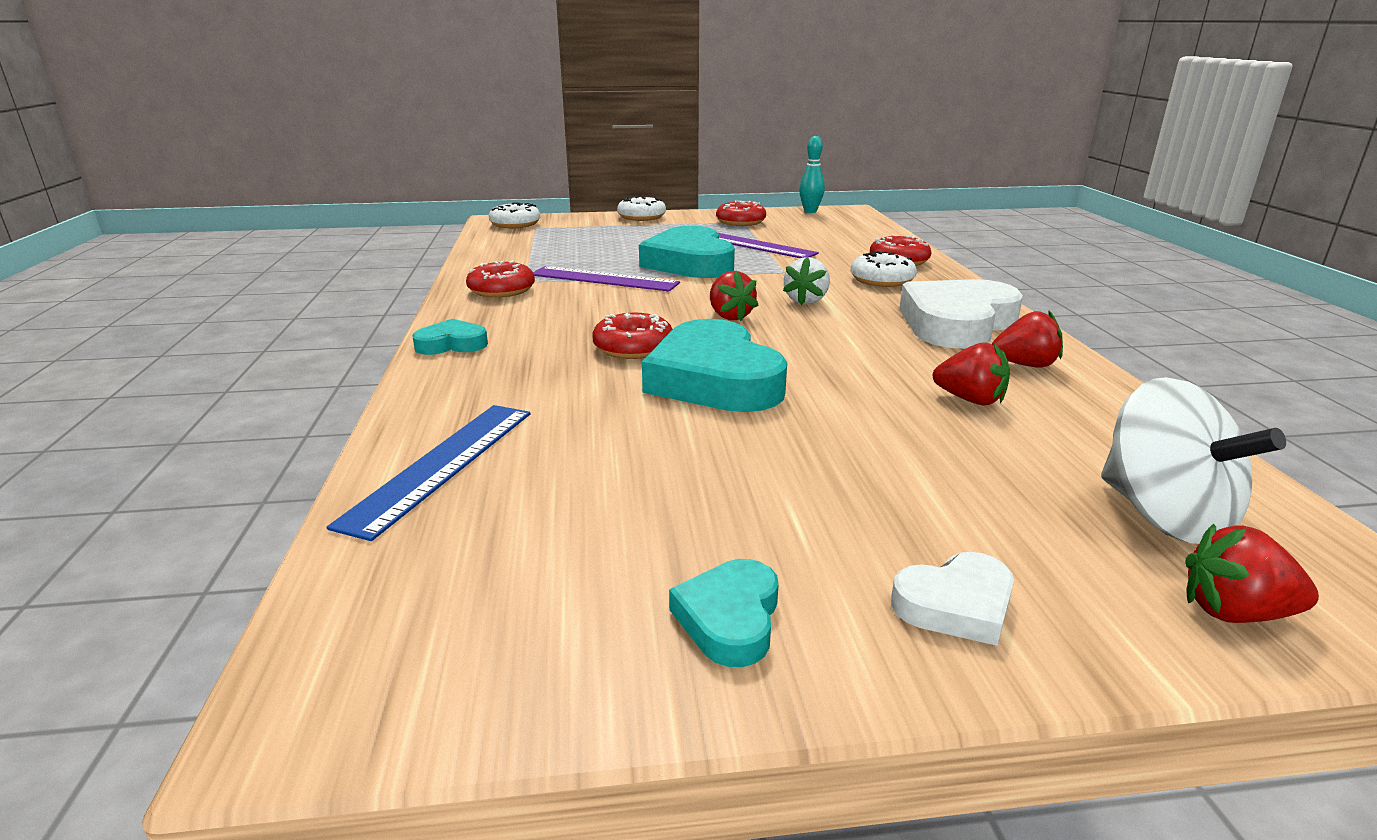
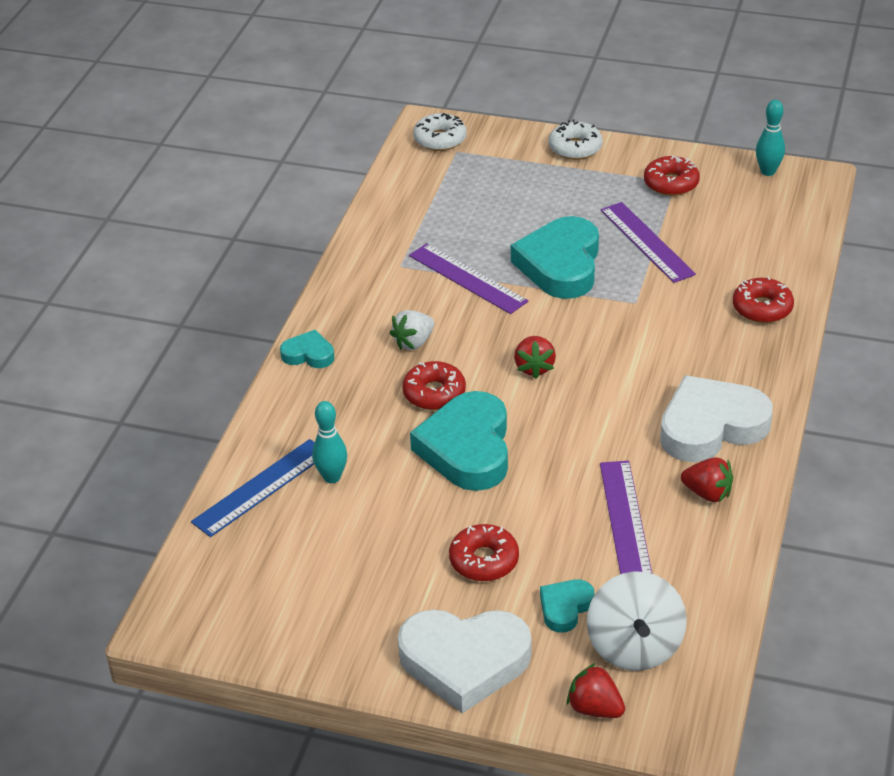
camera: 25 degrees right, 15 degrees up
(501, 290) = (375, 278): red donut -> red donut (484, 560)
(549, 435) = (332, 477): none -> turquoise bowling pin
(729, 618) = (354, 635): turquoise heart -> turquoise heart (565, 607)
(806, 301) = (615, 359): white strawberry -> white strawberry (414, 342)
(882, 280) = (712, 340): white donut -> none
(955, 605) = (464, 662): white heart -> white heart, size x2.04
(970, 400) = (625, 519): red strawberry -> purple ruler

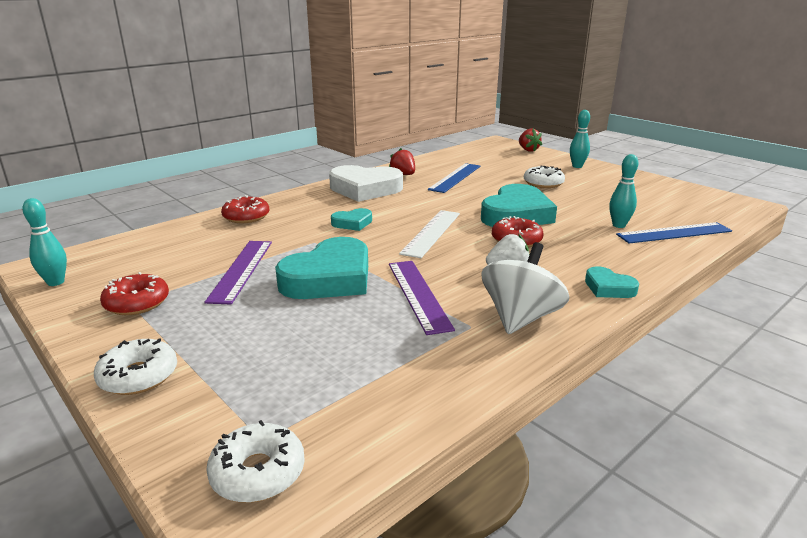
camera: 150 degrees left, 15 degrees down
(464, 662) = (577, 166): white heart -> turquoise bowling pin
(484, 560) = (543, 183): red donut -> white donut
(534, 367) = (431, 233): red strawberry -> white ruler
(565, 607) = (515, 167): turquoise heart -> turquoise heart (352, 223)
(625, 519) = (455, 177): purple ruler -> blue ruler
(634, 646) = (495, 155): white spinning top -> white spinning top (520, 318)

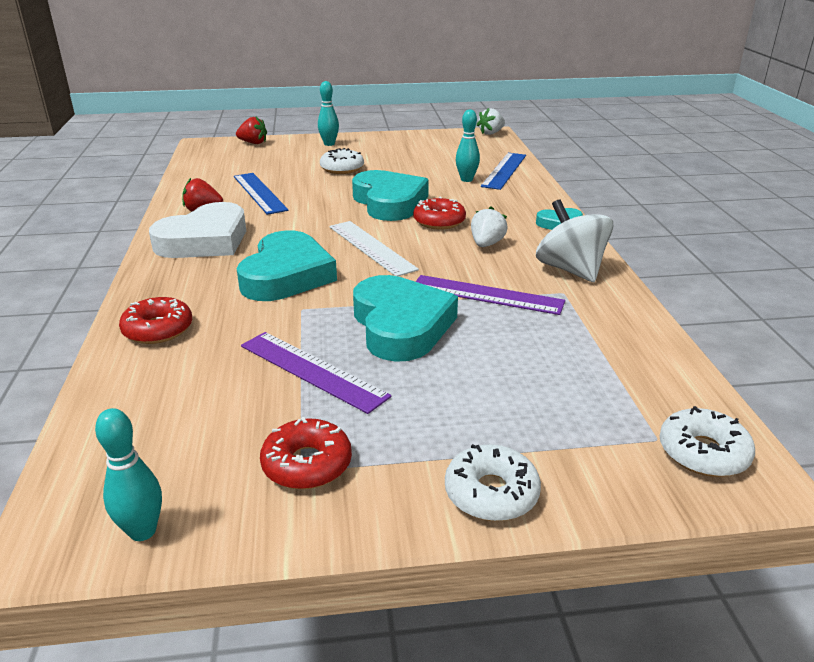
camera: 55 degrees left, 5 degrees up
(352, 223) = (286, 275): turquoise heart -> turquoise heart, size x2.04
(746, 204) = (491, 133): none -> white strawberry

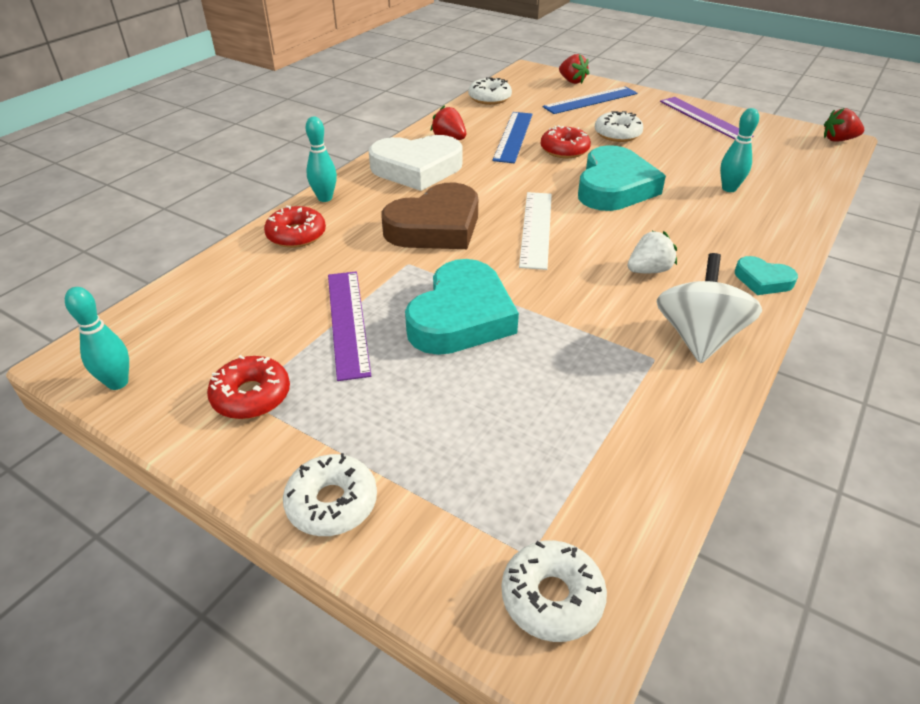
camera: 40 degrees right, 10 degrees up
(196, 172) = (489, 98): none -> white donut
(286, 275) = (435, 227): turquoise heart -> brown heart
(329, 144) = (640, 102): turquoise bowling pin -> turquoise bowling pin (325, 198)
(439, 221) = (635, 226): red donut -> red donut (564, 150)
(486, 295) = (574, 324): purple ruler -> purple ruler (704, 118)
(491, 133) = (838, 140): white strawberry -> red strawberry
(504, 170) = (788, 192): blue ruler -> blue ruler (590, 100)

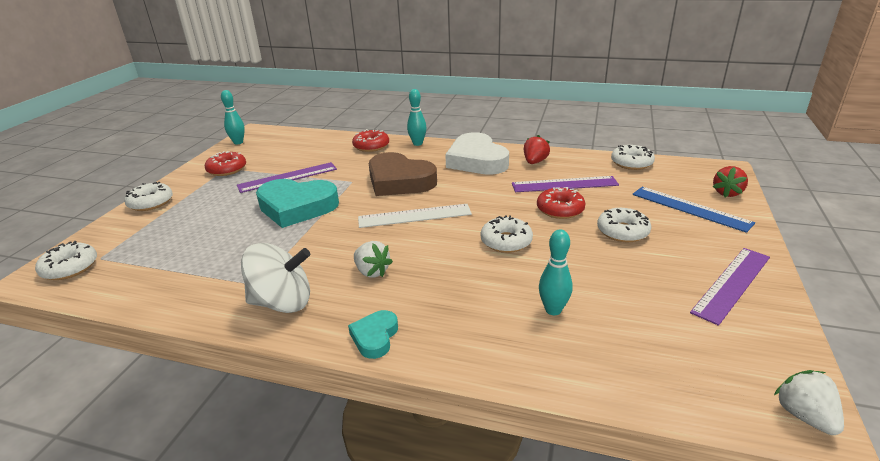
camera: 75 degrees right, 10 degrees down
(513, 136) = (564, 184): blue ruler -> purple ruler
(614, 187) = (506, 241): turquoise heart -> white donut
(838, 140) = (804, 416): red strawberry -> white strawberry

